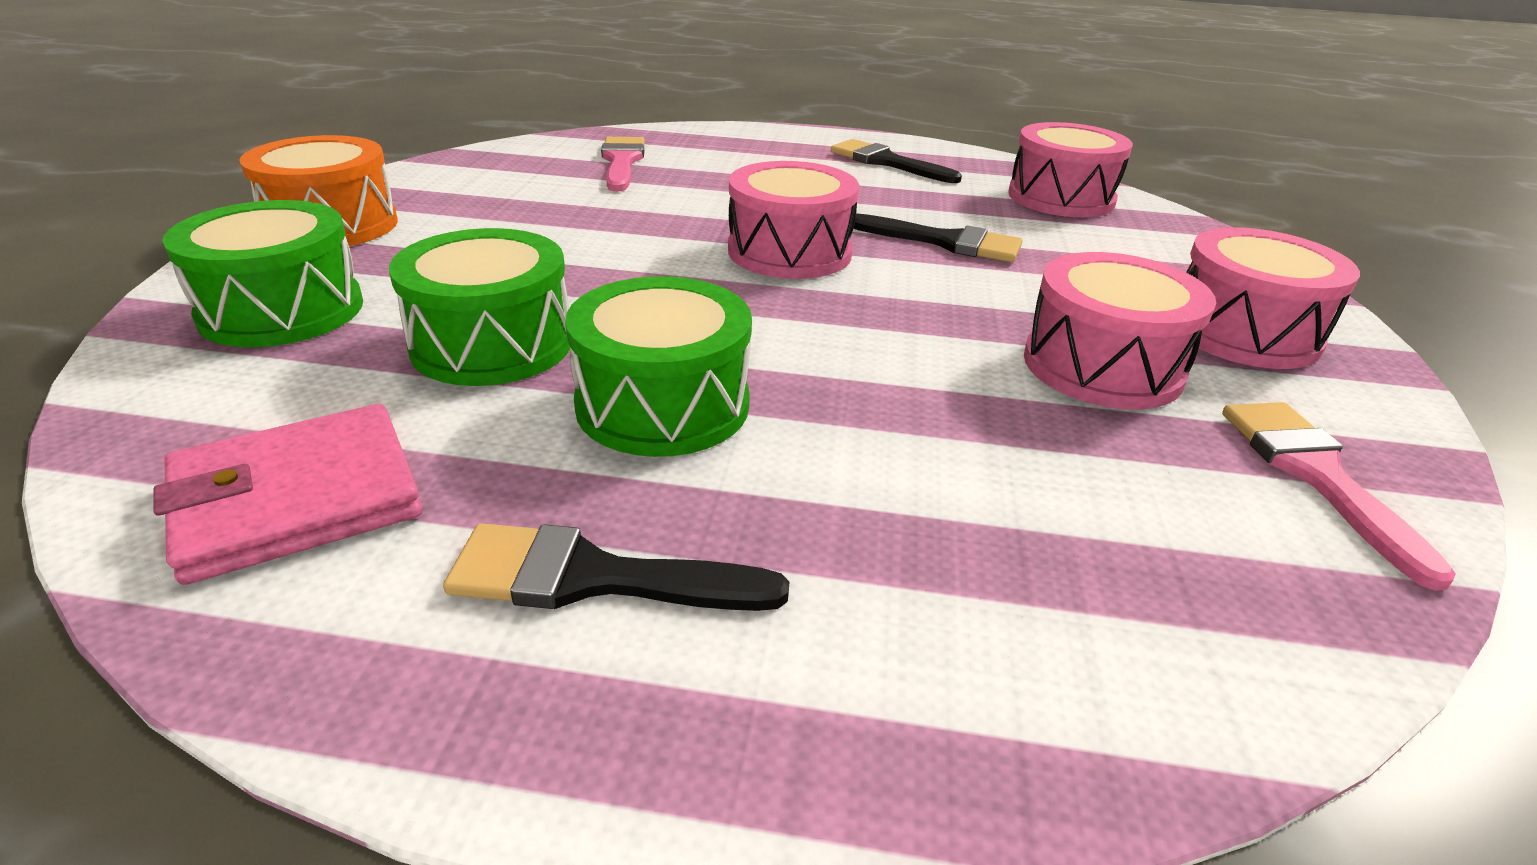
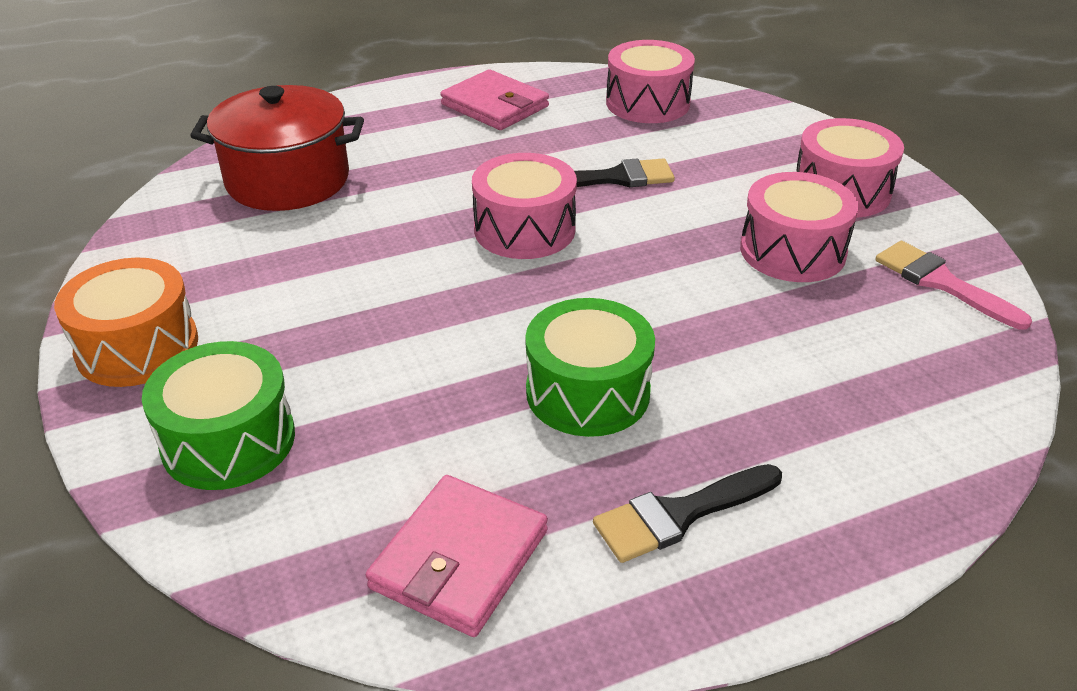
camera: 30 degrees left, 5 degrees up
(492, 344) = (424, 398): green drum -> none
(622, 162) = (288, 180): pink brush -> red pot
(886, 162) = (495, 105): black brush -> pink wallet

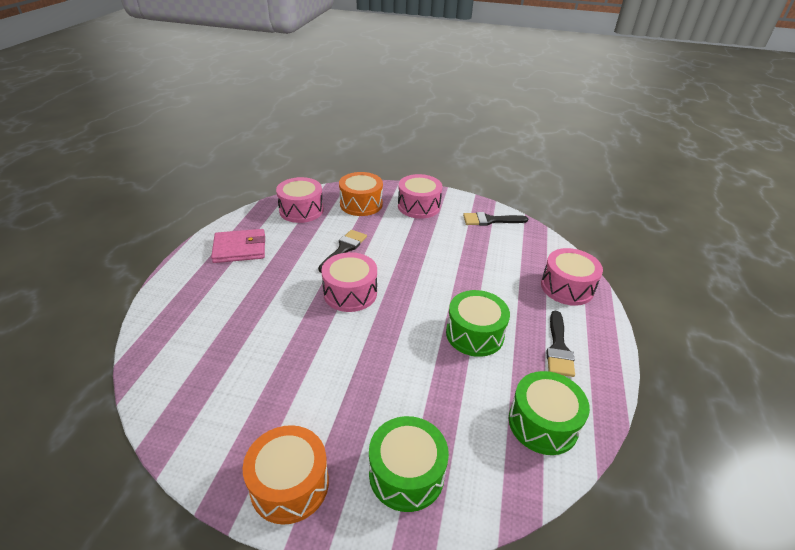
camera: 55 degrees left, 0 degrees up
(288, 180) = (205, 350): red pot -> none
(460, 559) = (543, 423): pink wallet -> green drum
(749, 139) = (361, 204): none -> orange drum
(792, 251) = (441, 237): pink drum -> pink drum (567, 287)
(941, 282) = (490, 220): pink brush -> black brush

